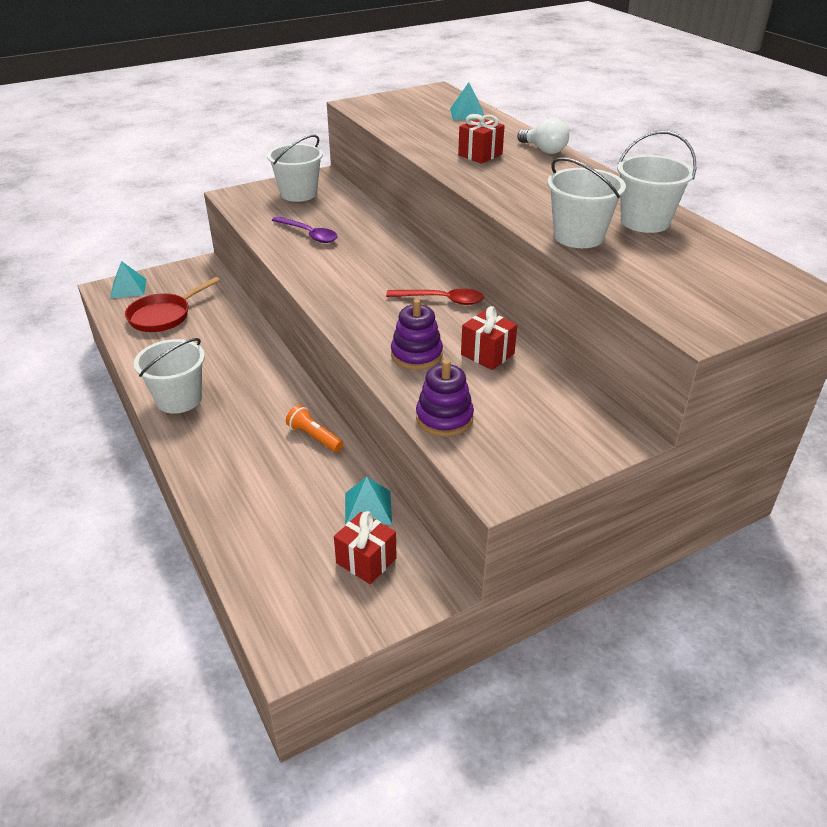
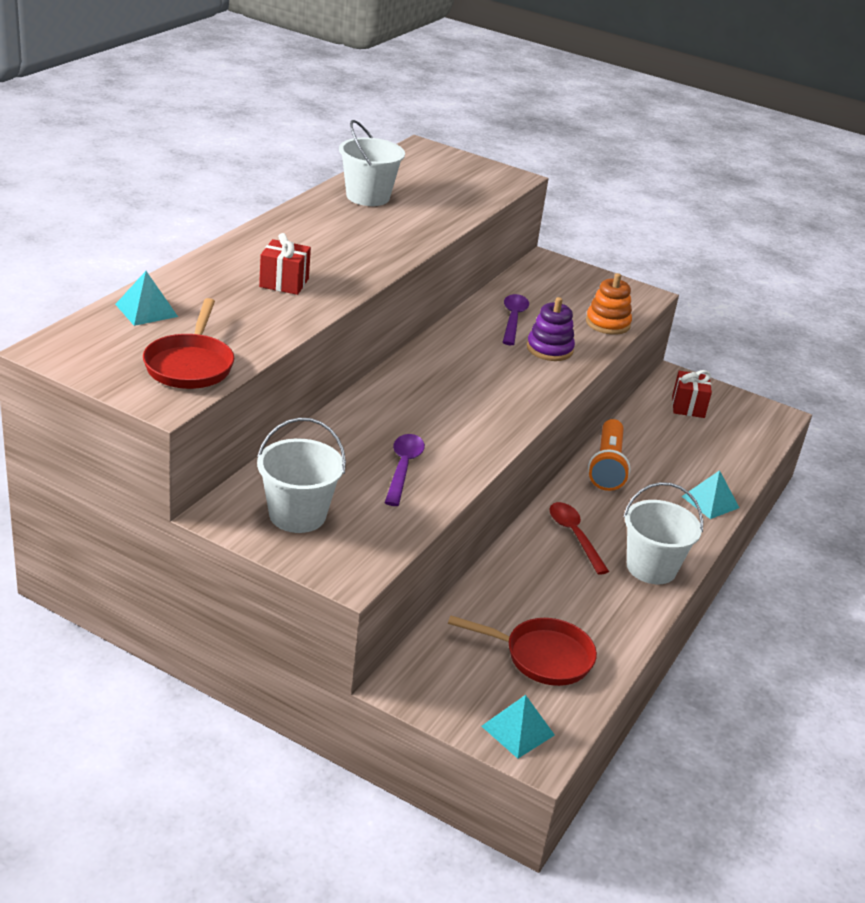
camera: 125 degrees left, 5 degrees down
(314, 437) = (607, 466): orange flashlight -> orange flashlight, size x1.63
(368, 508) = (646, 418): turquoise pyramid -> turquoise pyramid (710, 502)
(389, 114) = (190, 365): none -> red pan
(442, 300) = (455, 353): red spoon -> red spoon (574, 535)
(444, 418) = (607, 323): purple stacking toy -> orange stacking toy
(487, 354) = (513, 319): red gift -> purple spoon
(544, 150) = (238, 251): white light bulb -> none
(578, 236) = (425, 220): white bucket -> none

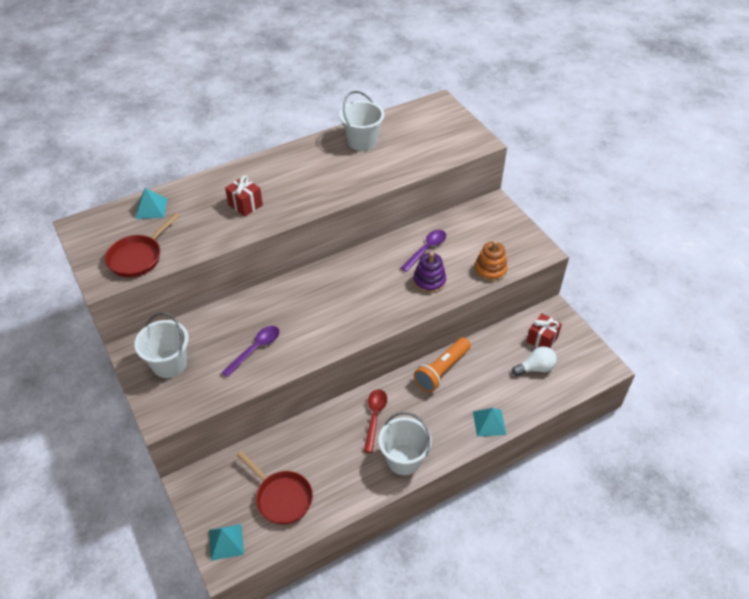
camera: 35 degrees right, 15 degrees up
(708, 436) = (535, 368): none -> white light bulb

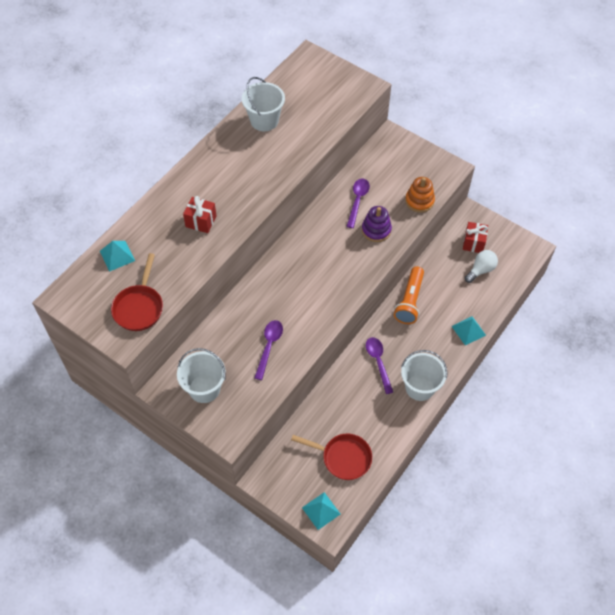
camera: 25 degrees left, 10 degrees up
(374, 417) = (378, 362): red spoon -> purple spoon

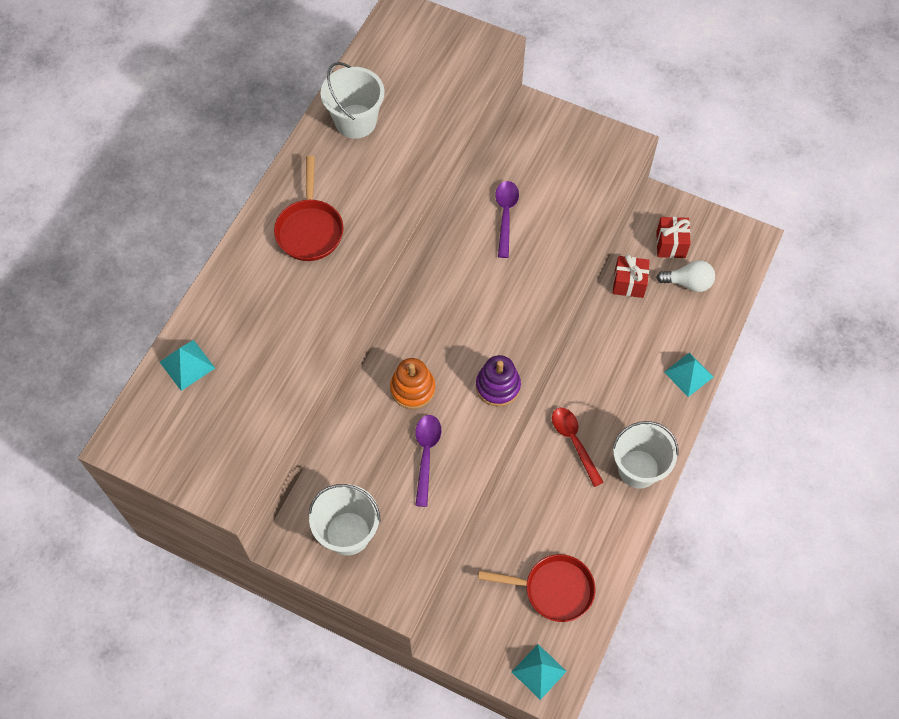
camera: 10 degrees left, 5 degrees up
(139, 307) = (237, 438): red pan -> red pan (310, 229)
(201, 221) = (297, 292): red gift -> red gift (629, 283)
(376, 230) = (540, 255): purple stacking toy -> purple stacking toy (498, 386)
(378, 362) = (574, 441): purple spoon -> red spoon
(409, 301) = (599, 345): orange flashlight -> none
(419, 201) = (592, 202): orange stacking toy -> orange stacking toy (412, 389)
(480, 270) = (688, 283): white light bulb -> white light bulb turned 60 degrees clockwise

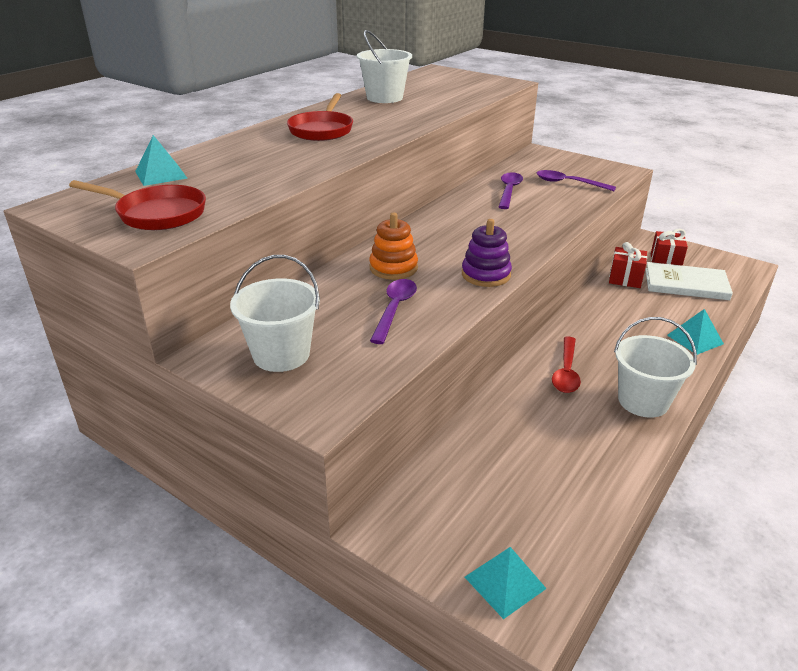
camera: 10 degrees right, 30 degrees down
(553, 589) = (533, 495): red pan -> red pan (157, 214)
(567, 187) = (568, 183): none -> purple spoon
(574, 441) = (566, 372): red spoon -> red spoon turned 150 degrees counterclockwise
(688, 283) = (686, 284): white light bulb -> white book

